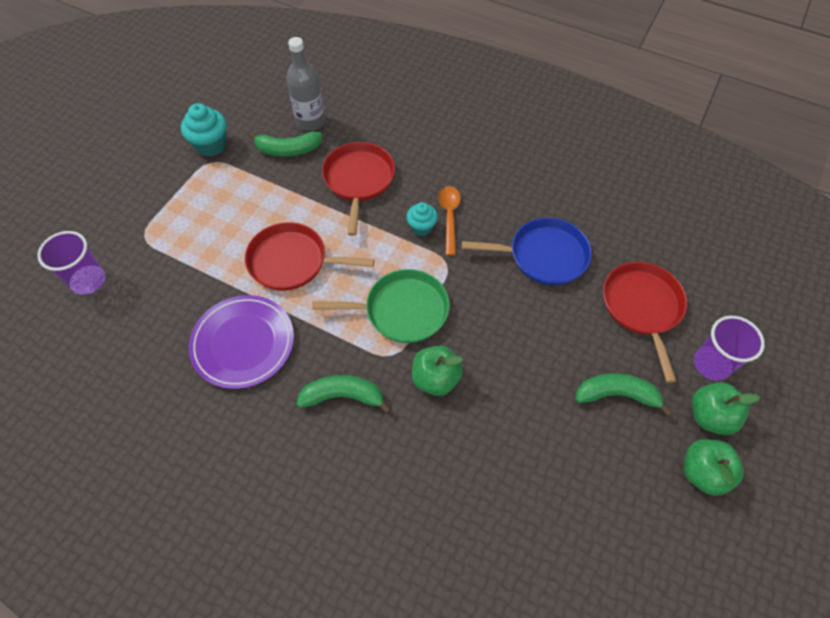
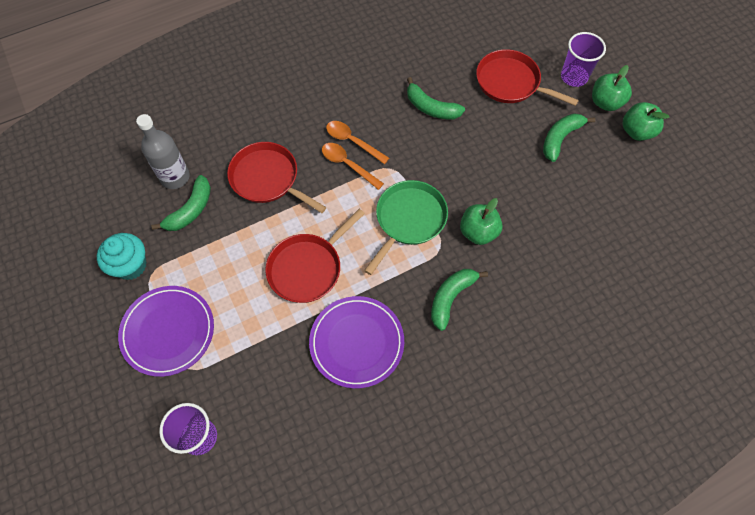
camera: 55 degrees left, 5 degrees up
(168, 204) = (168, 332): none -> purple plate
(421, 227) = (347, 164): turquoise cupcake -> orange spoon
(544, 256) = (431, 108): blue pan -> green banana

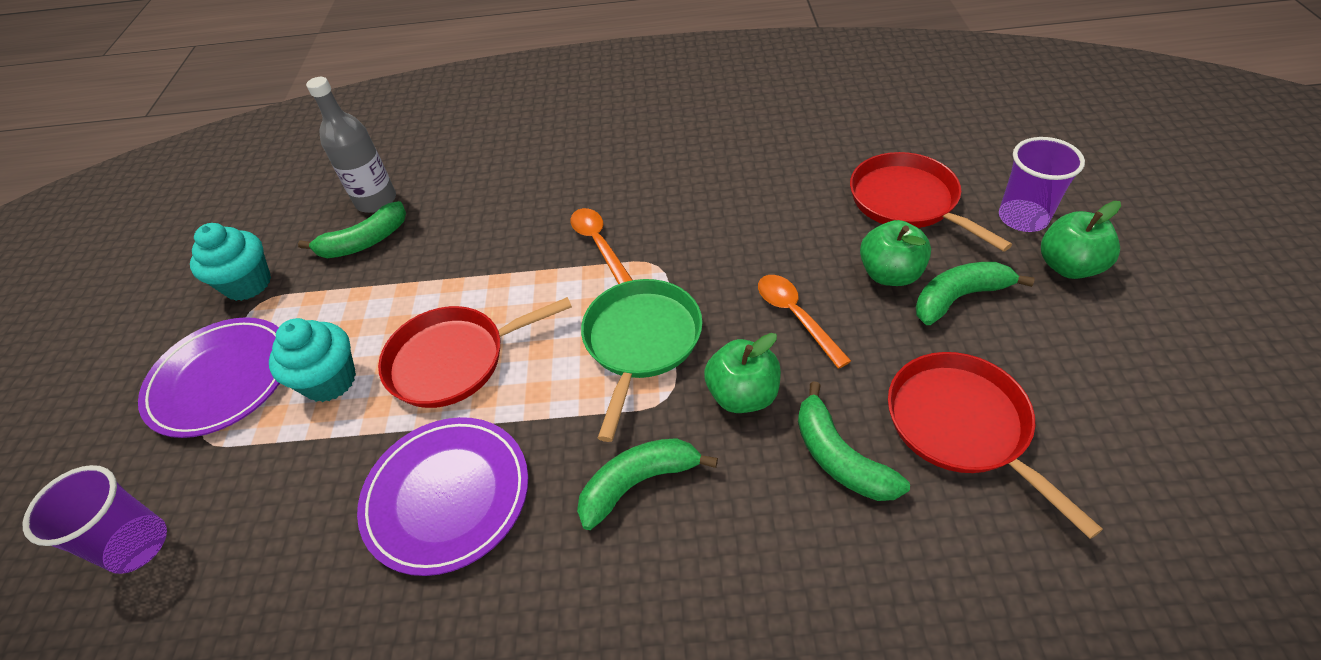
camera: 30 degrees right, 15 degrees down
(240, 307) = (330, 381): none -> turquoise cupcake
(267, 178) = (482, 232): red pan -> red pan (961, 425)
(352, 141) = (623, 217): orange spoon -> orange spoon (795, 316)
(409, 220) = (641, 341): green pan -> green pan turned 45 degrees counterclockwise
(431, 108) = (762, 204): green banana -> green banana (839, 457)
(636, 131) = (1115, 325): green apple -> green apple (890, 274)

